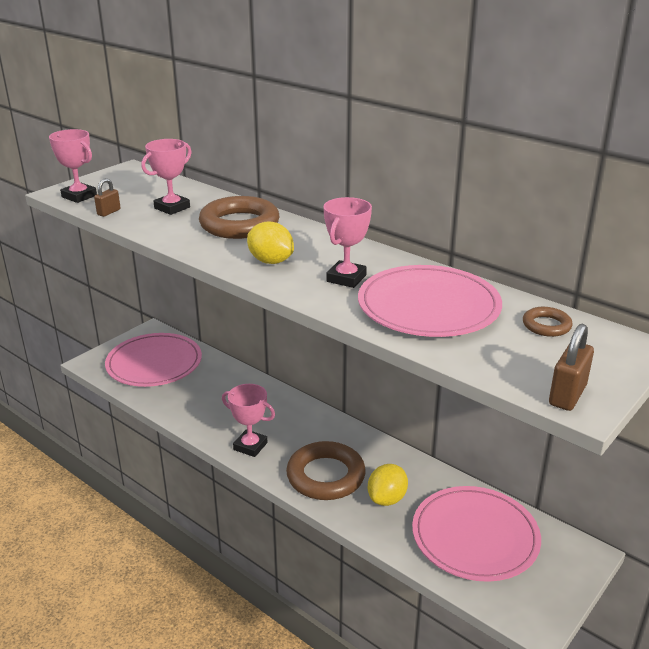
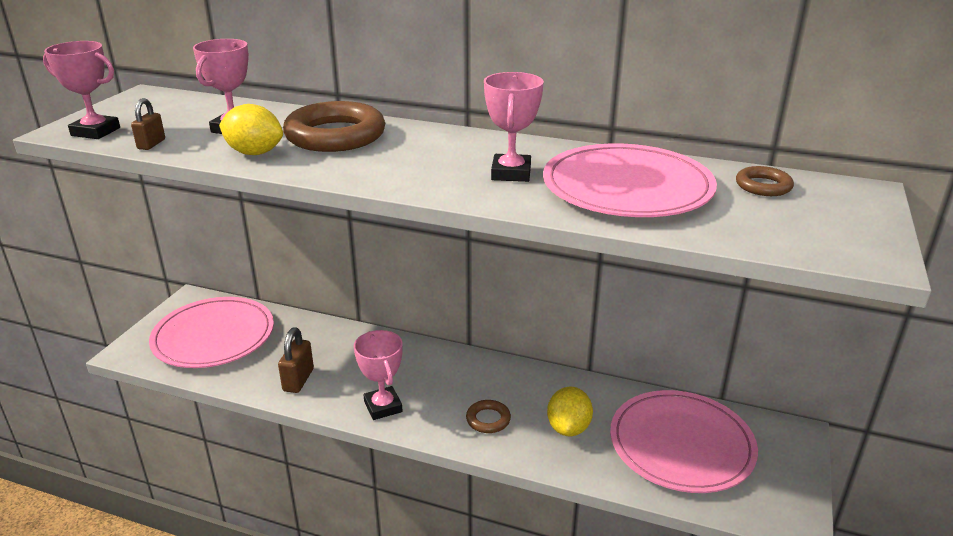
camera: 20 degrees left, 0 degrees up
(250, 446) = (383, 407): pink trophy -> pink trophy turned 60 degrees clockwise
(270, 261) = (406, 169): yellow lemon -> yellow lemon (254, 153)
(325, 476) = (488, 419): brown ring -> brown ring, size x0.48
(567, 395) = (852, 250): brown padlock -> brown padlock (298, 380)

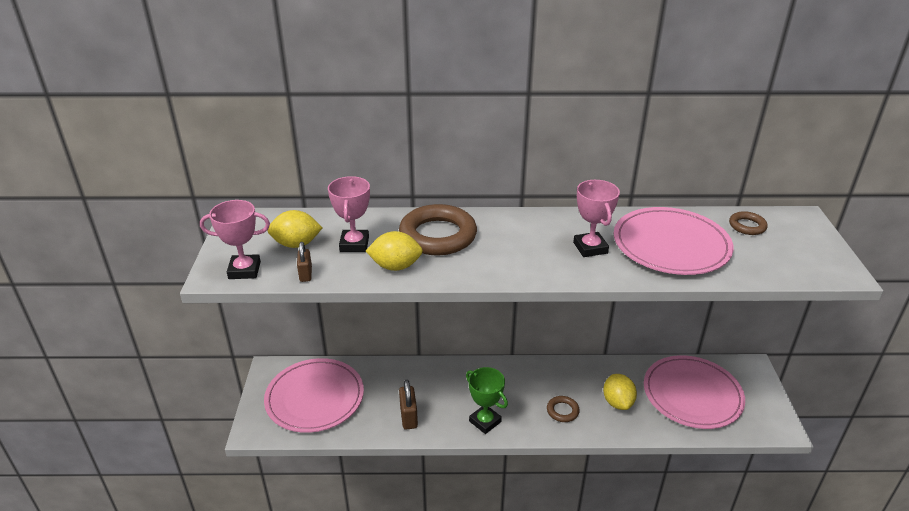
camera: 20 degrees left, 5 degrees up
(174, 120) = (296, 244): none -> yellow lemon
(383, 407) = (485, 421): pink trophy -> green trophy

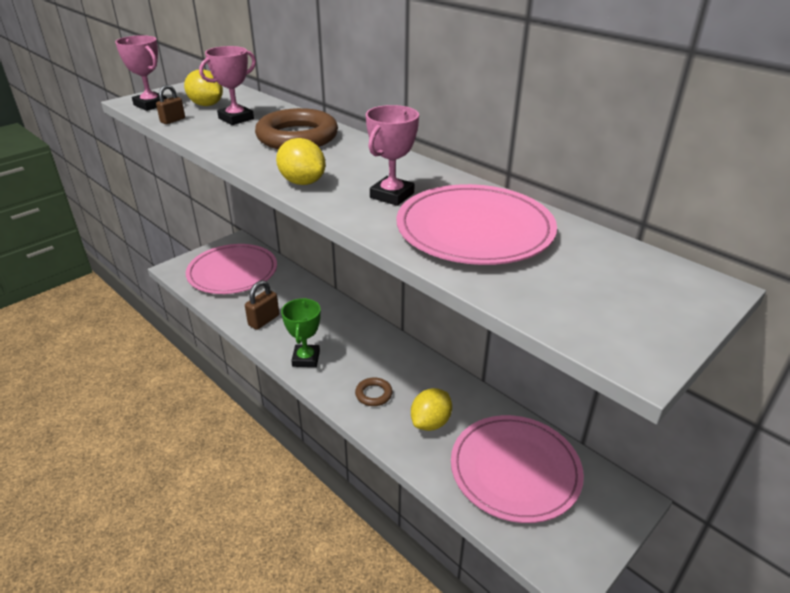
camera: 45 degrees right, 0 degrees up
(395, 266) = (228, 140): yellow lemon -> yellow lemon (302, 182)
(747, 226) = (605, 258): brown ring -> none

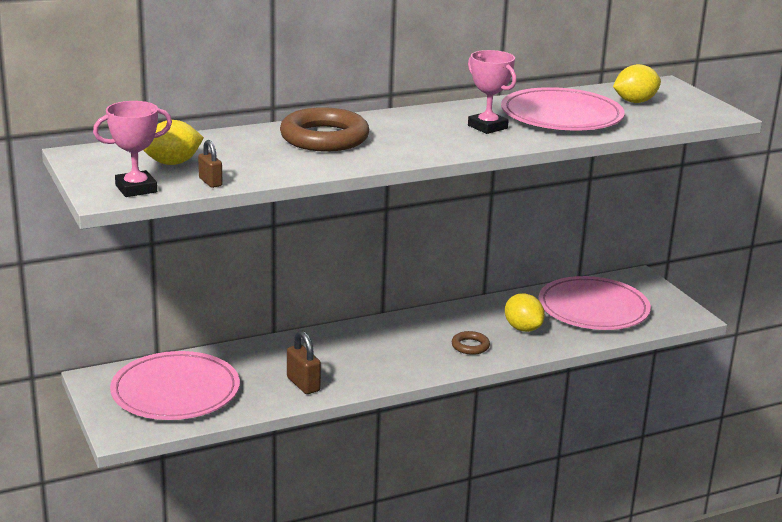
camera: 70 degrees left, 10 degrees down
(236, 119) = (239, 155): pink trophy -> none
(302, 182) = (436, 150): yellow lemon -> yellow lemon (635, 102)
(306, 359) = (392, 370): green trophy -> none

